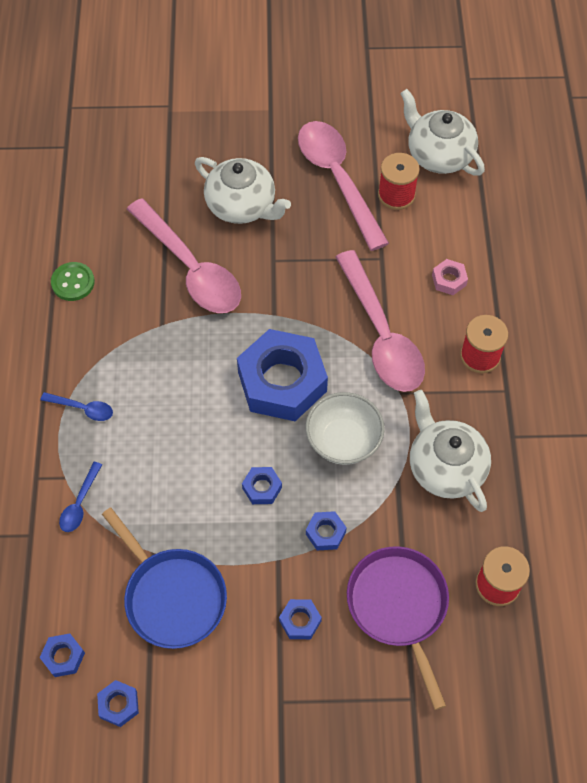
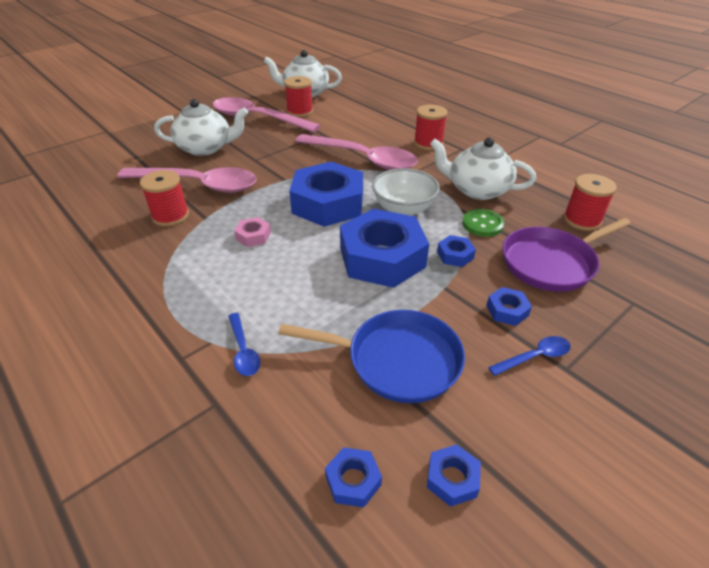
camera: 40 degrees left, 20 degrees down
(73, 282) = (103, 229): green button -> green button (482, 224)
(83, 408) = (183, 291): blue spoon -> blue spoon (534, 357)
(135, 301) = (170, 216): none -> red spool
(262, 488) = (382, 257): blue nut -> blue nut, size x2.42
(399, 607) = (551, 263): purple pan -> purple pan turned 60 degrees counterclockwise
(449, 280) = (371, 126): pink nut -> pink nut (253, 236)

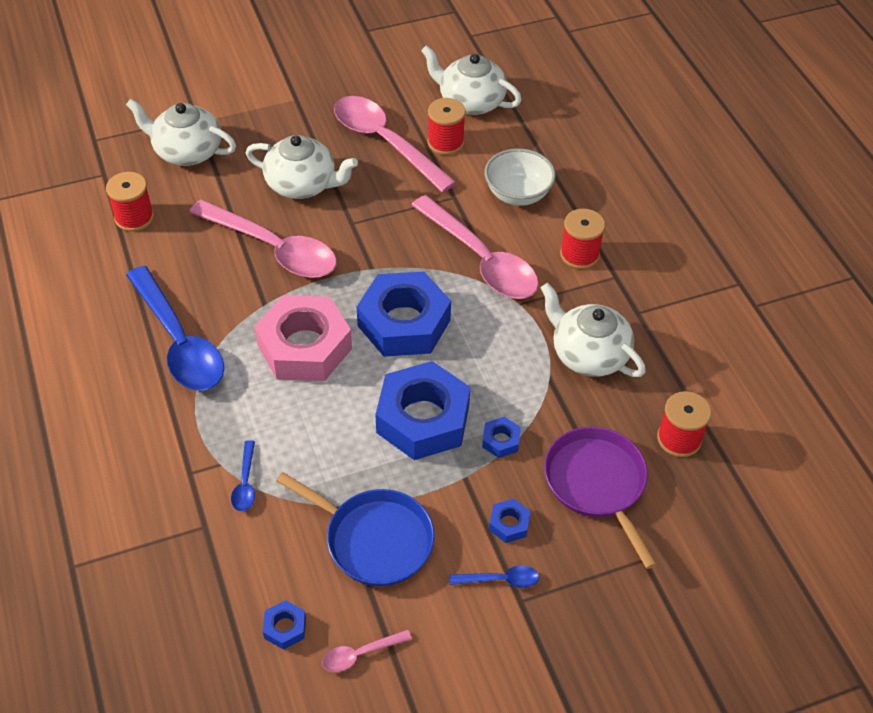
camera: 20 degrees right, 10 degrees up
(104, 148) = (187, 151): none -> white teapot
(134, 259) = (179, 342): none -> blue spoon
(170, 216) = (230, 290): red spool -> red spool (134, 217)
(253, 236) = (304, 347): pink nut -> pink nut, size x2.42
(403, 209) = (484, 357): white bowl -> white bowl (518, 194)
(452, 479) = (360, 654): blue nut -> pink spoon
(482, 224) = (559, 408): green button -> none
(551, 263) = (597, 484): purple pan -> purple pan turned 75 degrees clockwise

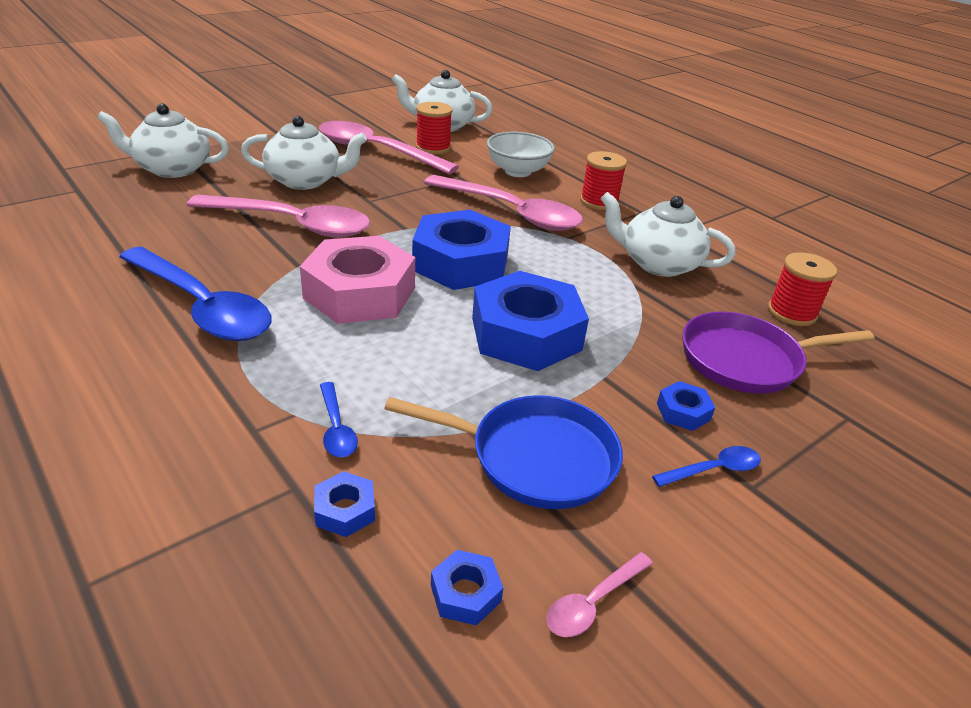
camera: 20 degrees left, 15 degrees down
(134, 217) = (120, 216): red spool -> none
(501, 441) = (621, 340): blue nut -> blue nut (345, 510)
(597, 484) = (746, 360): purple pan -> purple pan turned 60 degrees counterclockwise

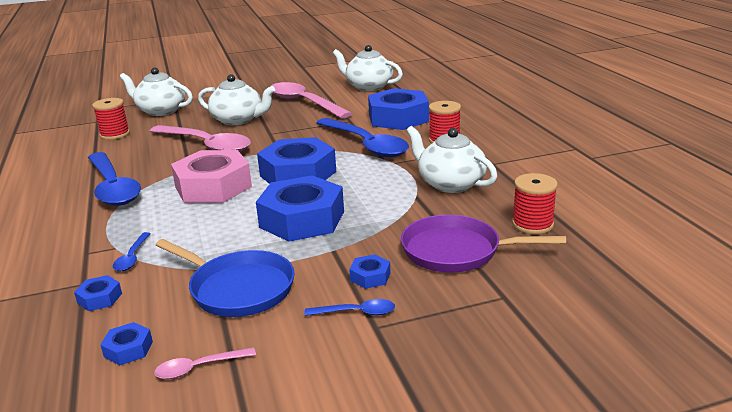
camera: 25 degrees right, 10 degrees down
(433, 148) = (347, 101): red spool -> red spool (115, 134)
(511, 213) = (366, 145): pink spoon -> blue spoon
(517, 171) = (398, 118): white bowl -> blue nut

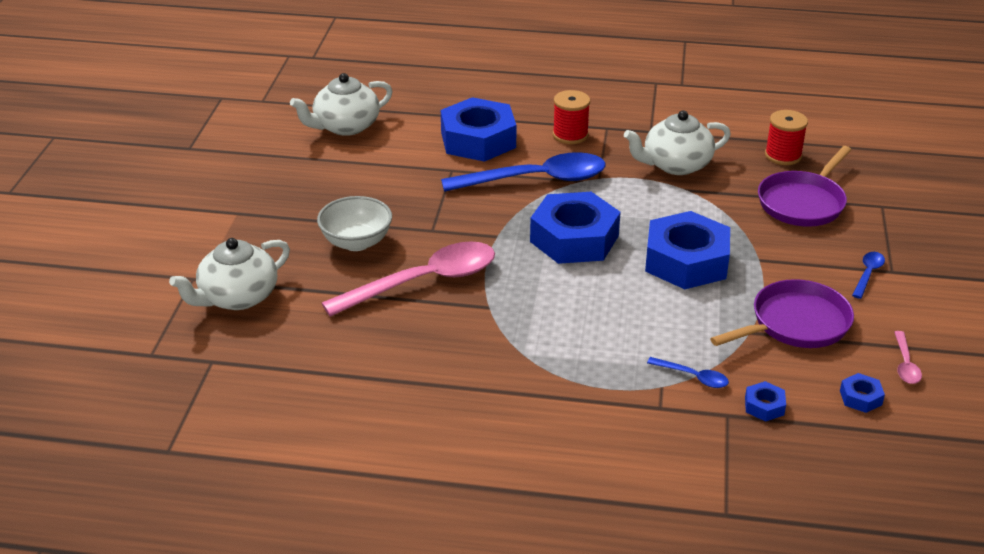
camera: 65 degrees left, 10 degrees up
(113, 187) = (494, 371): blue spoon -> none
(115, 134) = (294, 350): red spool -> none
(213, 187) = (559, 299): pink nut -> none
(238, 120) = (356, 242): white teapot -> white bowl
(238, 288) = (795, 323): blue pan -> purple pan
(304, 103) = (349, 183): pink spoon -> none
(370, 276) = (817, 253): blue nut -> none

